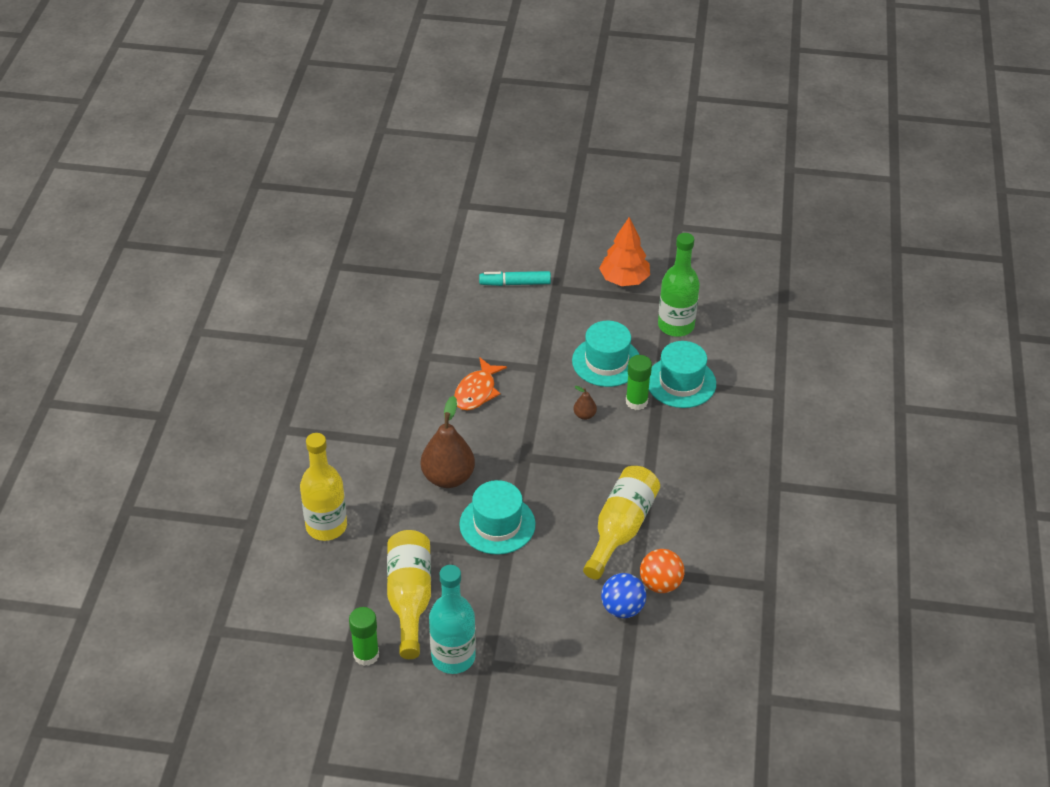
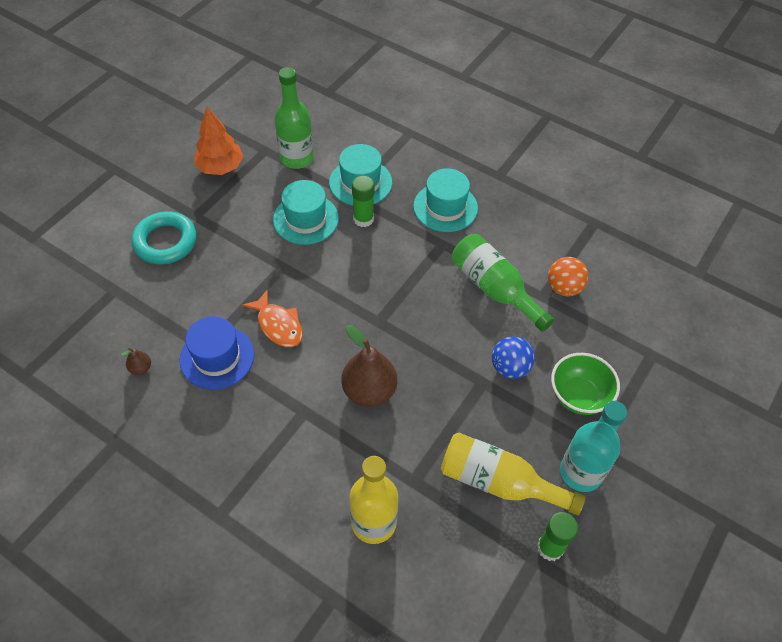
camera: 65 degrees left, 10 degrees up
(421, 367) = (217, 357): none -> blue hat
(497, 524) = (445, 375): turquoise hat -> turquoise hat (445, 207)
(515, 283) = (165, 242): turquoise marker -> turquoise ring
(535, 633) = (578, 396): none -> green bowl
(584, 415) = (356, 259): brown pear -> brown pear (141, 368)
(620, 529) = (494, 289): yellow bottle -> green bottle
(622, 608) = (578, 324): blue ball -> blue ball (510, 368)

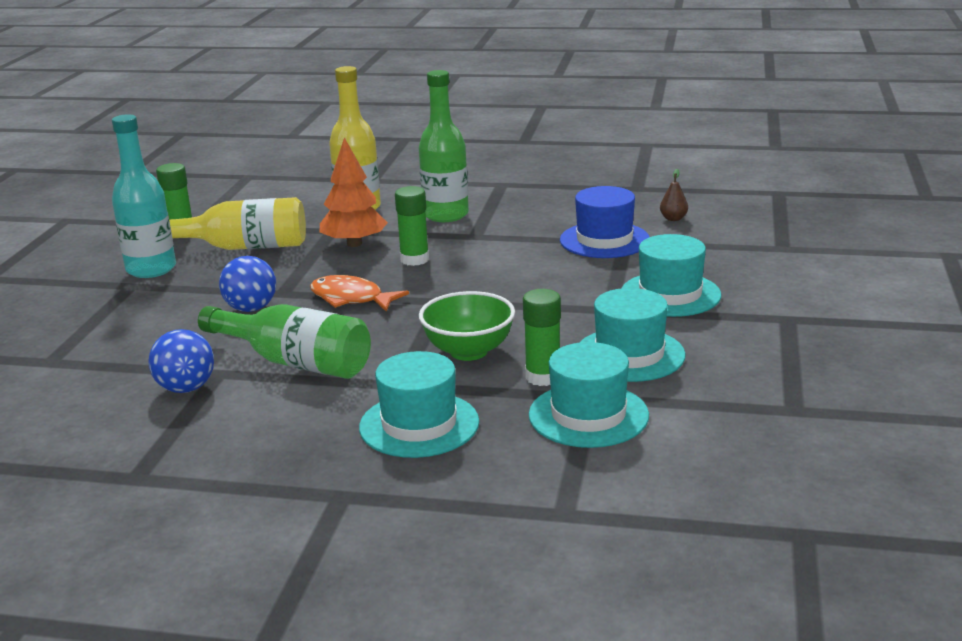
camera: 160 degrees right, 30 degrees down
(165, 242) = (787, 290): turquoise ring -> none
(220, 167) = (832, 371): orange tree -> orange tree (354, 244)
(235, 266) = (670, 294): none -> turquoise hat
(278, 325) = (562, 271): orange fish -> orange fish (351, 298)
(296, 158) = (729, 414): green bottle -> green bottle (446, 215)
(369, 391) = (414, 259): brown pear -> green glue stick
(564, 288) = (186, 388): orange ball -> blue ball
(578, 396) = (156, 310): green bowl -> green bowl (468, 351)

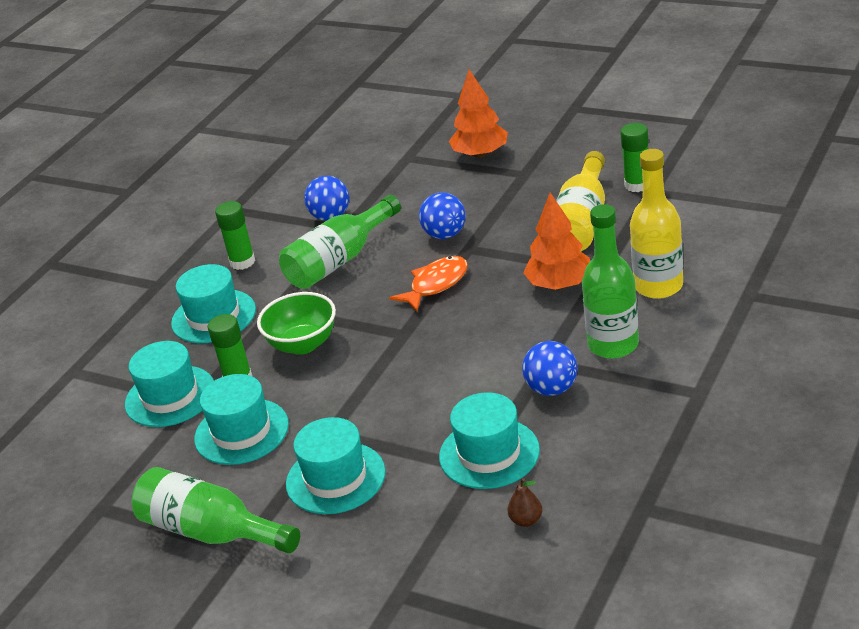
camera: 110 degrees right, 10 degrees up
(69, 315) = (480, 154): none -> orange tree
(151, 269) = (553, 179): turquoise bottle -> none
(414, 259) = (502, 321): green glue stick -> green glue stick (242, 262)
(511, 229) = (552, 389): none -> blue ball
(604, 240) = (489, 453): blue hat -> turquoise hat
(779, 337) = (211, 532): none -> green bottle

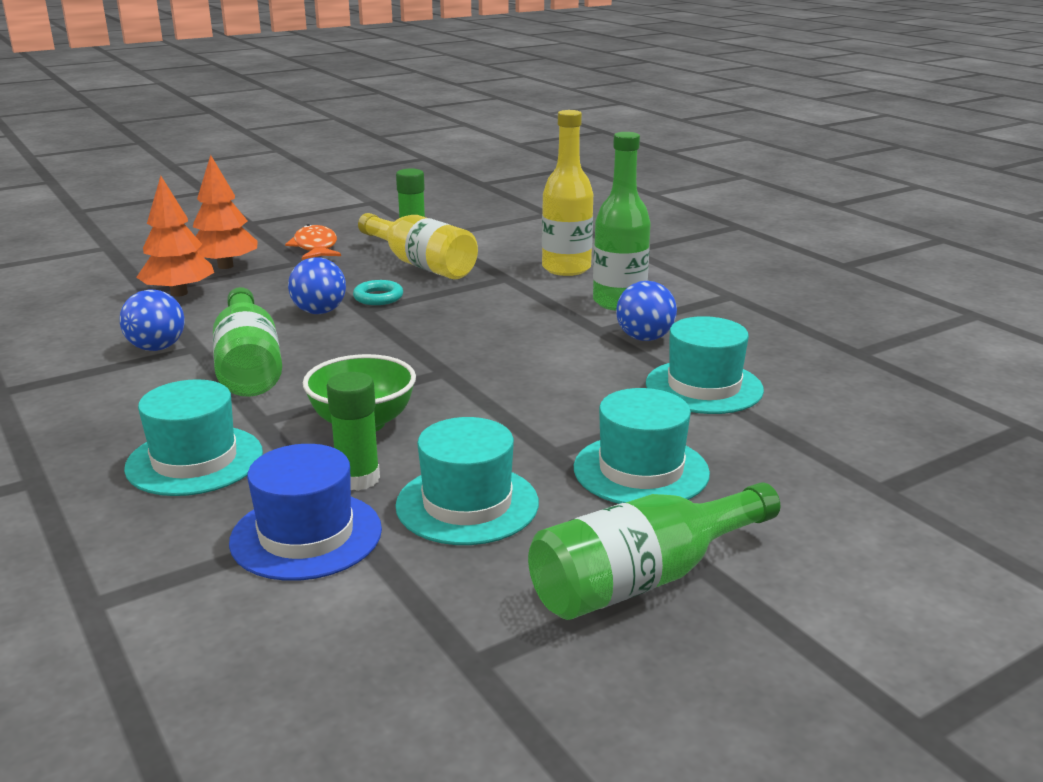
camera: 65 degrees left, 10 degrees down
(170, 396) = (306, 535): turquoise hat -> blue hat
(242, 262) = (123, 414): green glue stick -> none
(436, 284) = (392, 337): orange fish -> orange fish (315, 247)
(496, 241) = (378, 297): none -> turquoise ring
(526, 520) = (825, 399): brown pear -> none
(559, 285) = (496, 295): orange tree -> orange tree (179, 293)

